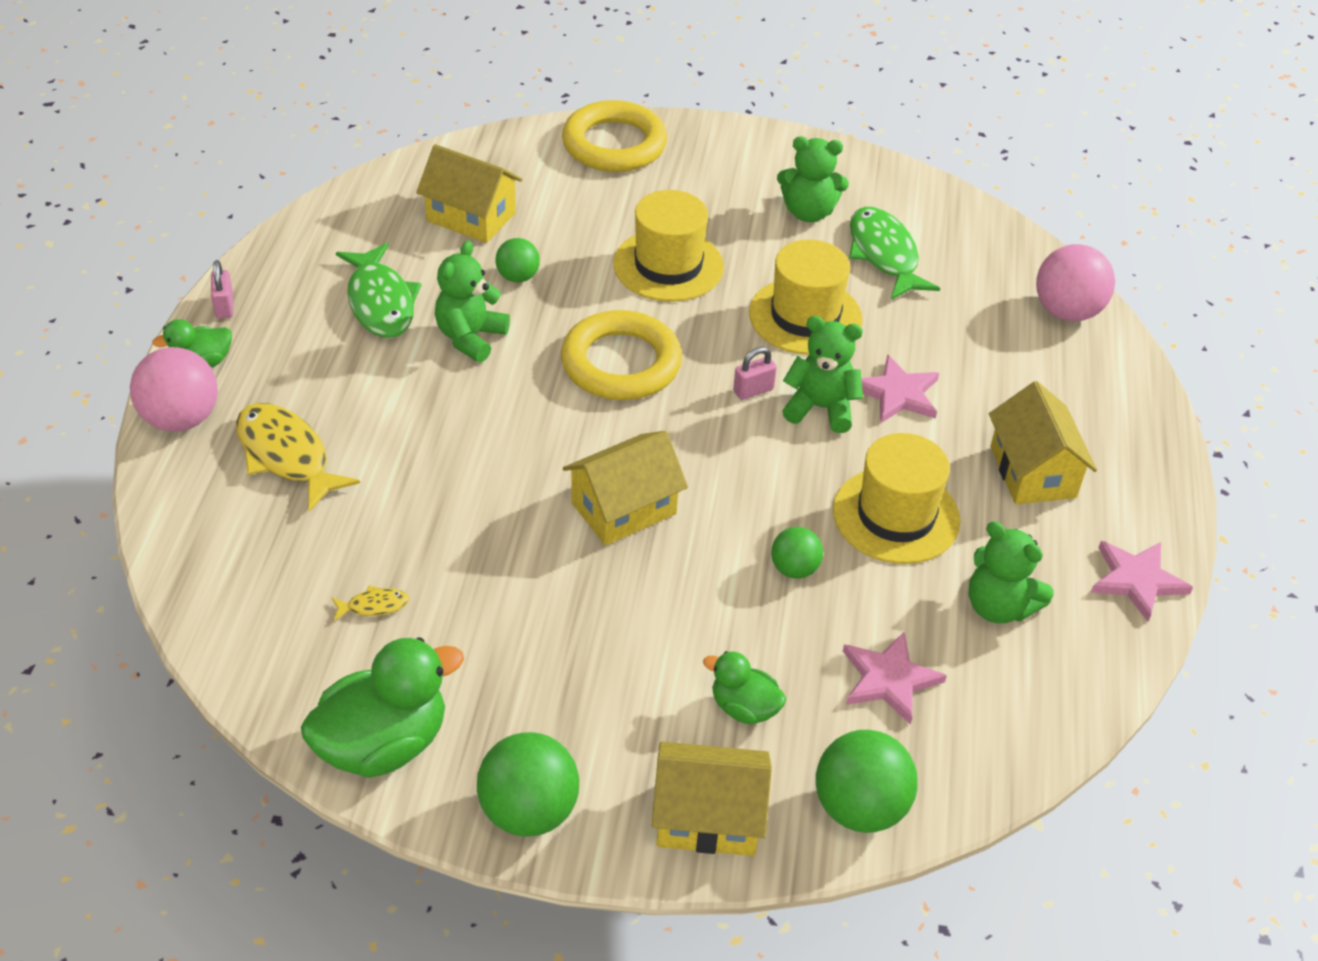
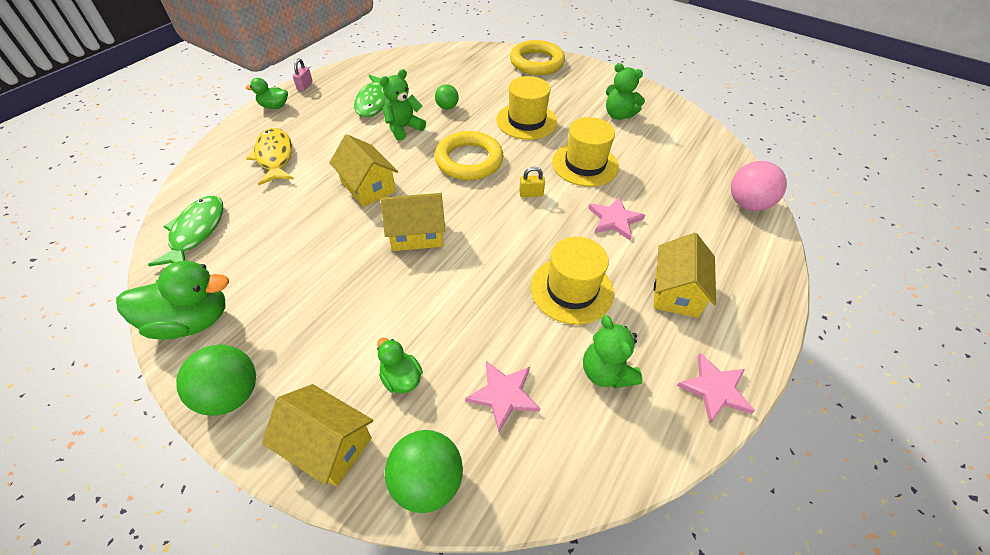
camera: 25 degrees right, 5 degrees up
(181, 419) = (244, 127): pink ball -> none
(374, 606) = (251, 243): yellow fish -> none
(471, 217) = (445, 76): yellow house -> yellow house (368, 186)
(753, 390) = (531, 194): pink padlock -> yellow padlock
(794, 569) = (489, 301): green ball -> none
(820, 408) = (563, 214): green teddy bear -> none
(884, 254) = (649, 145): green fish -> green fish (196, 232)

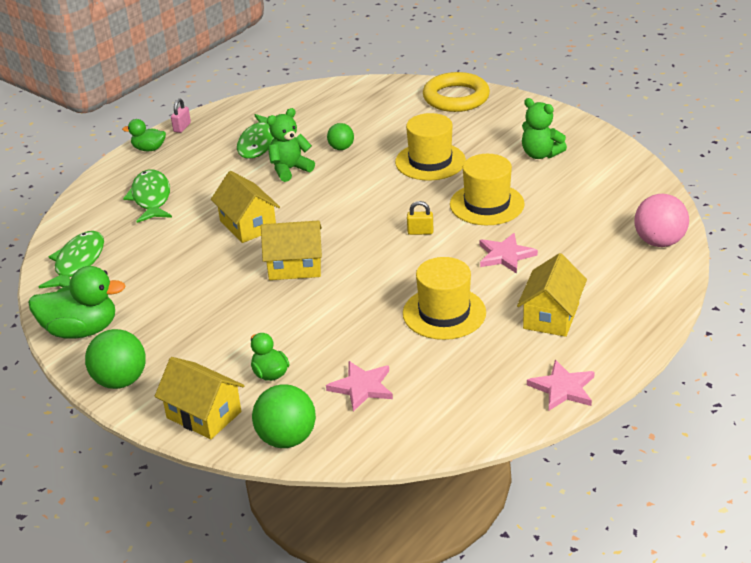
camera: 10 degrees right, 15 degrees down
(275, 157) = (151, 198): yellow fish -> green fish
(469, 160) = (358, 201): yellow ring -> none
(606, 372) = (461, 374): green teddy bear -> none

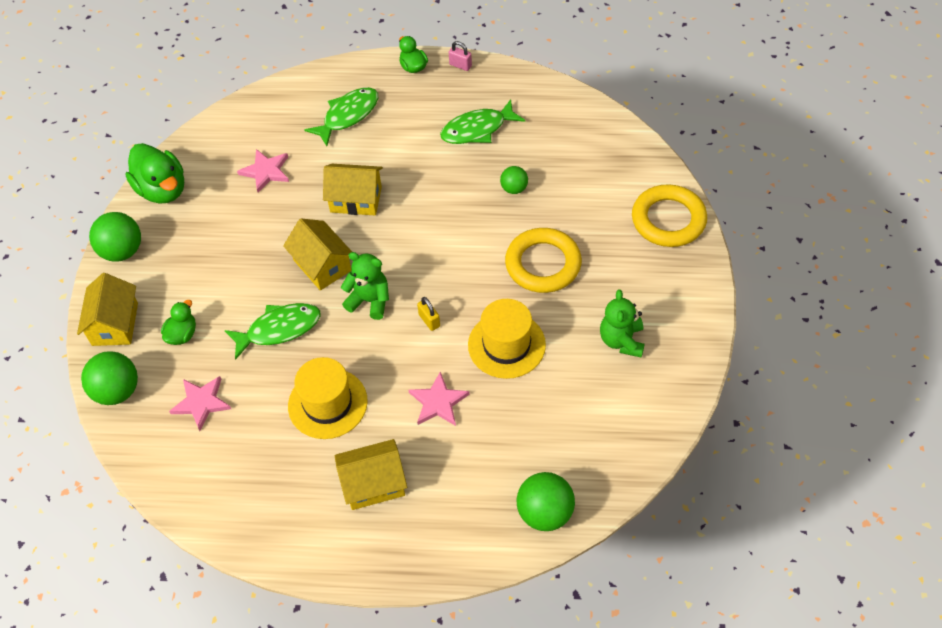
camera: 55 degrees right, 20 degrees up
(78, 263) = (237, 131): green fish -> green fish (279, 329)
(182, 127) = (460, 65): pink padlock -> pink padlock turned 45 degrees clockwise
(248, 225) = (356, 199): yellow house -> yellow house turned 75 degrees clockwise
(290, 169) = (454, 175): green teddy bear -> green teddy bear (370, 301)
(430, 161) = (543, 264): yellow hat -> yellow ring
(563, 388) = (281, 543): pink star -> pink star (266, 171)
(659, 242) = (545, 513): pink ball -> green ball

